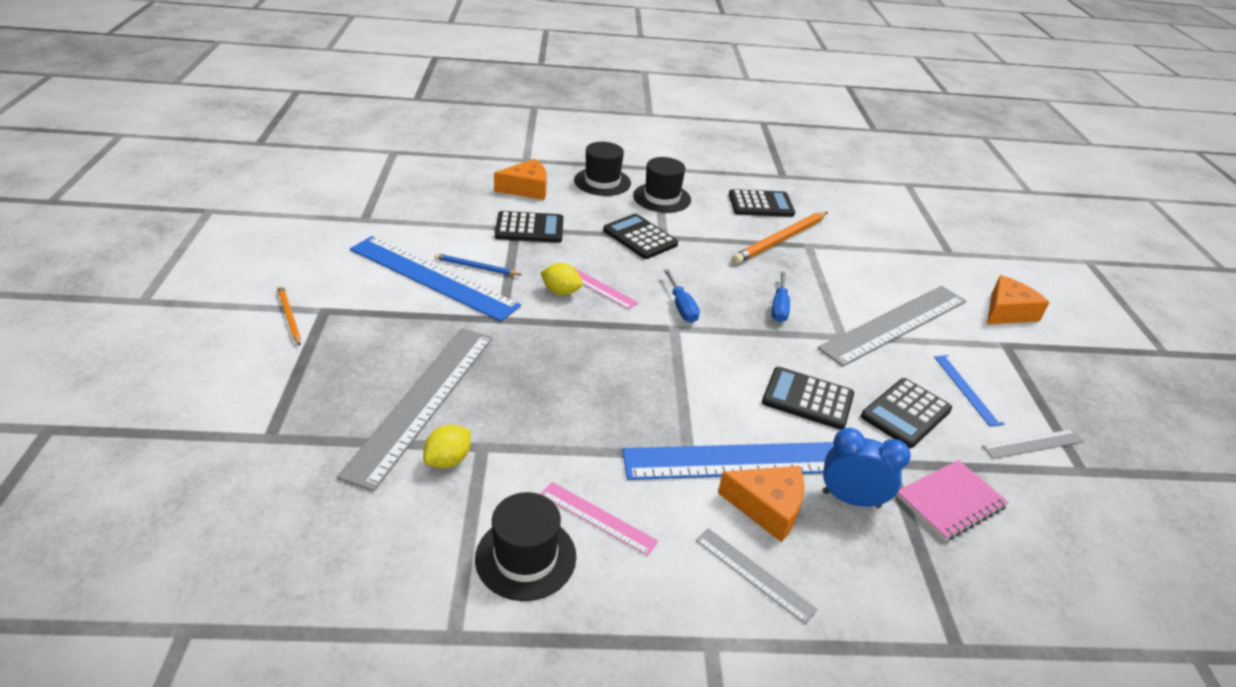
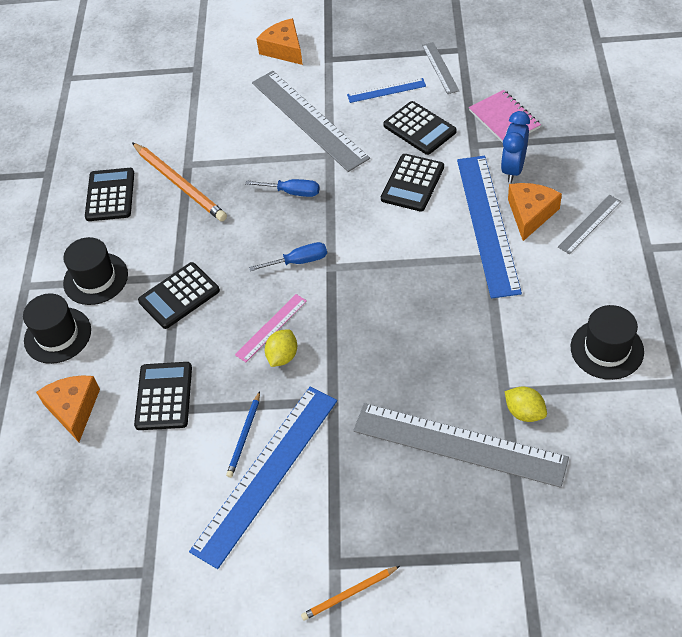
camera: 80 degrees left, 15 degrees up
(598, 517) = (561, 310): pink ruler -> none

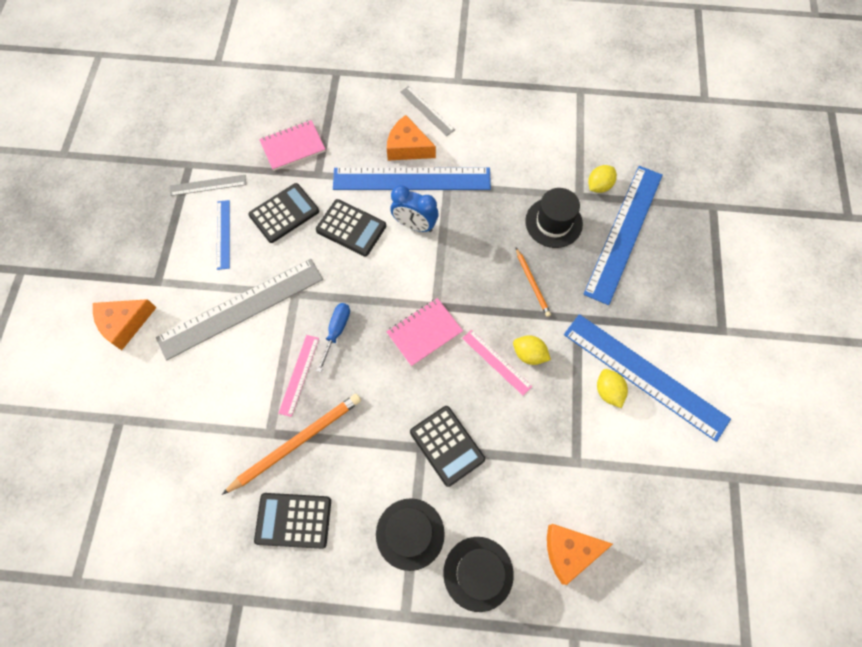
camera: 90 degrees left, 15 degrees up
(164, 396) = (562, 461): black calculator -> none
(244, 436) = (608, 391): blue pencil -> yellow lemon
(245, 173) = (299, 375): none -> pink ruler
(298, 261) = (424, 332): blue screwdriver -> pink notebook
(349, 594) = (747, 323): orange pencil -> orange pencil (532, 283)
(459, 445) = (624, 233): grey ruler -> blue ruler
(513, 169) = (354, 150): blue clock -> blue clock (415, 225)
(607, 349) = (548, 125): black hat -> black hat (553, 222)

